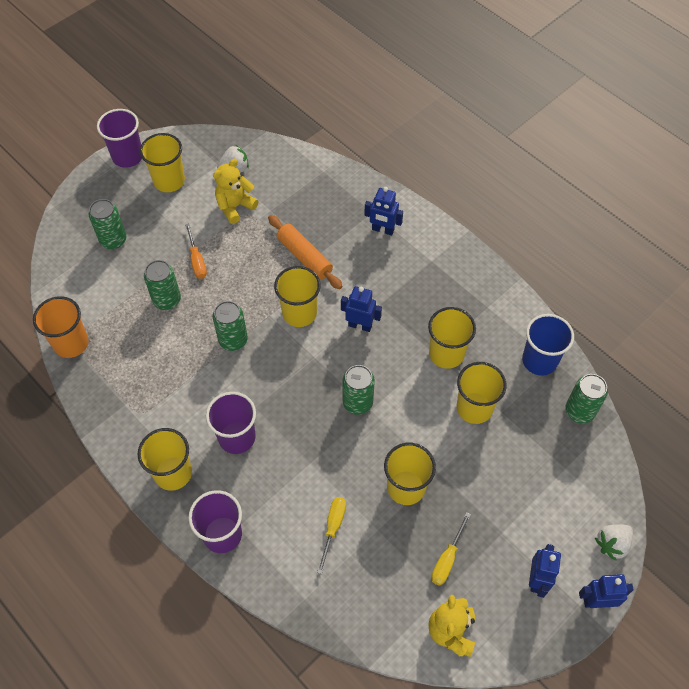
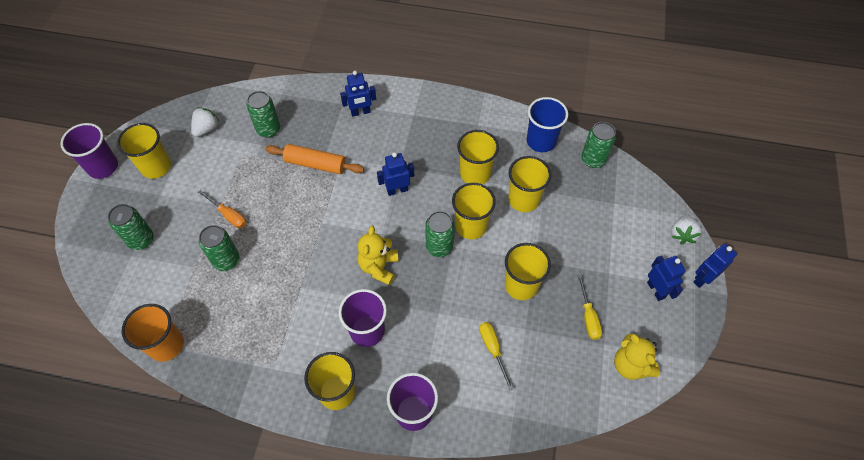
camera: 35 degrees left, 0 degrees up
(233, 340) = (306, 259): green can -> green can (268, 129)
(235, 206) = (229, 157): yellow teddy bear -> yellow teddy bear (379, 267)
(299, 313) = (344, 208): yellow cup -> yellow cup (471, 226)

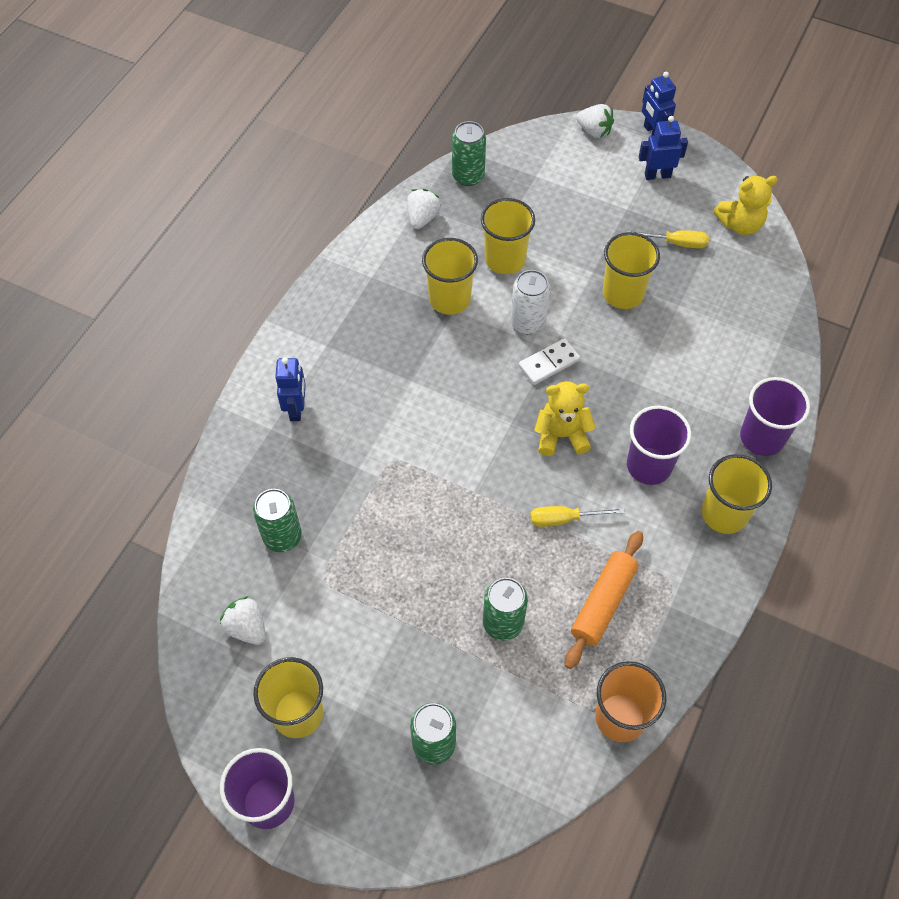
camera: 75 degrees left, 0 degrees up
(228, 215) = (425, 612): orange screwdriver -> none
(315, 164) = (371, 482): orange rolling pin -> orange rolling pin (603, 603)
(379, 267) = (561, 435): yellow teddy bear -> yellow teddy bear turned 150 degrees clockwise
(397, 190) = (448, 391): blue robot -> none
(439, 247) = (549, 363): green can -> white domino
(471, 226) = (527, 323): yellow cup -> white can
(492, 349) = (698, 342): yellow screwdriver -> yellow screwdriver (564, 519)
(541, 141) = (422, 218): blue cup -> white strawberry

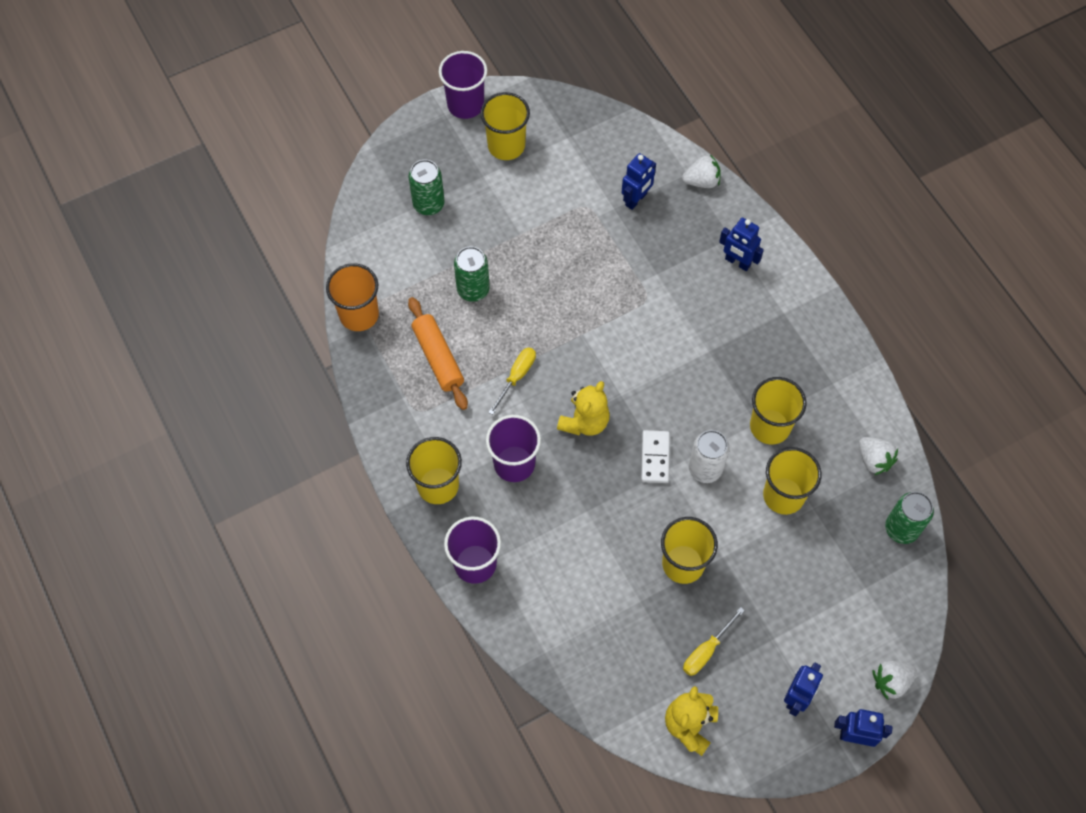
camera: 125 degrees right, 5 degrees up
(247, 628) = (584, 147): white strawberry -> white strawberry (701, 181)
(282, 537) = (636, 200): green can -> blue robot

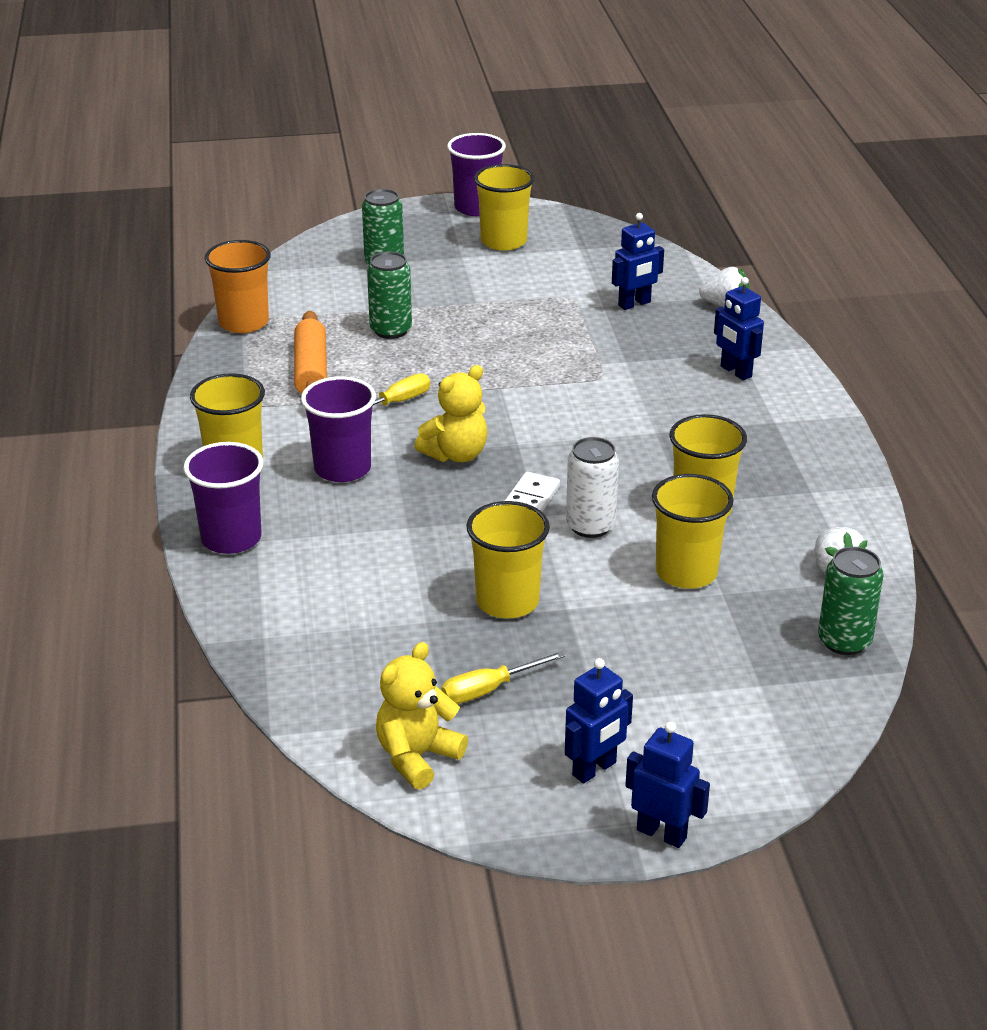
camera: 20 degrees right, 30 degrees down
(891, 682) = (750, 789): white strawberry -> none

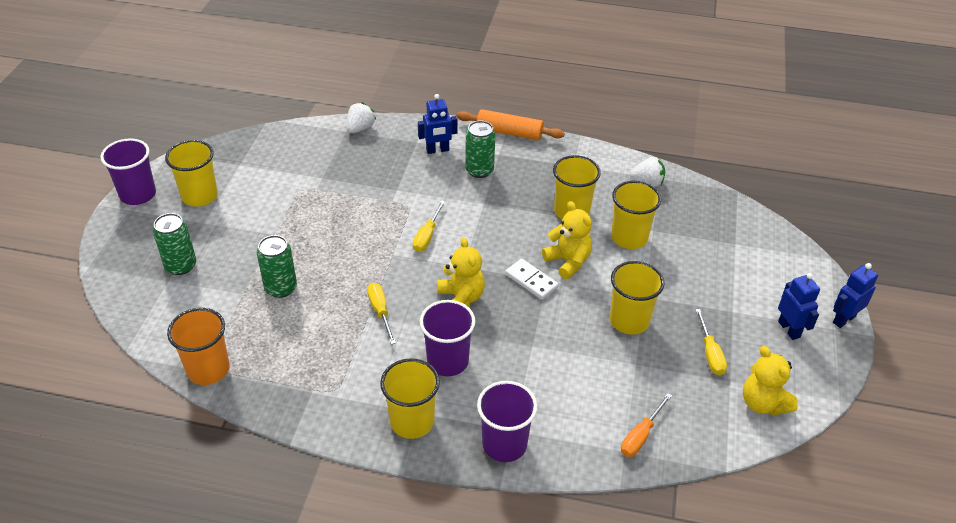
camera: 70 degrees left, 10 degrees up
(297, 646) = (641, 436): none -> orange screwdriver
(311, 370) = (307, 346): orange rolling pin -> orange rolling pin (509, 132)
(554, 404) = (427, 236): none -> yellow screwdriver
(590, 526) = (568, 261): white can -> yellow teddy bear
(634, 304) = (331, 164): blue robot -> none
(844, 641) = (708, 201): green can -> green can (479, 170)

